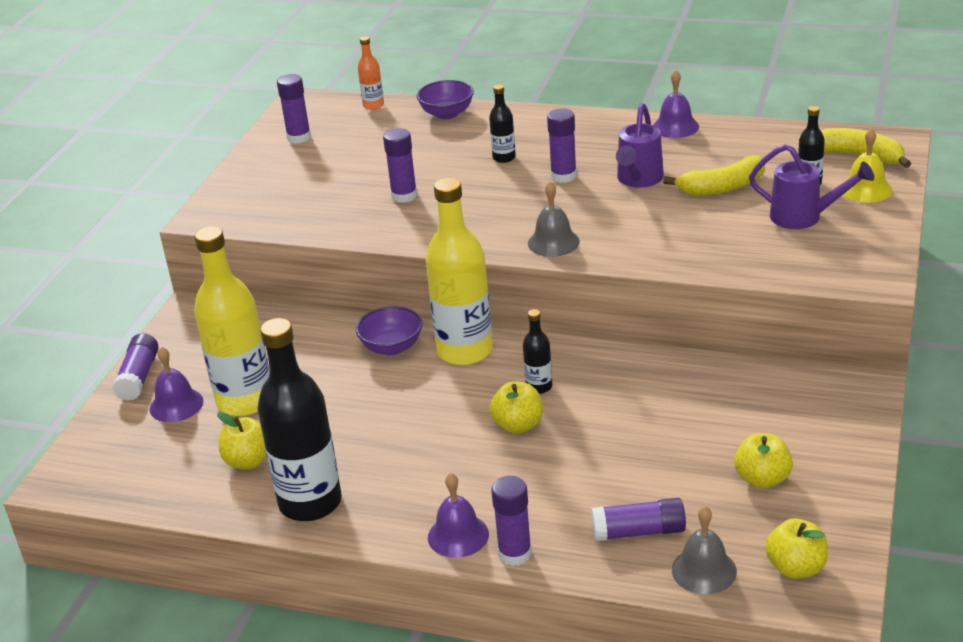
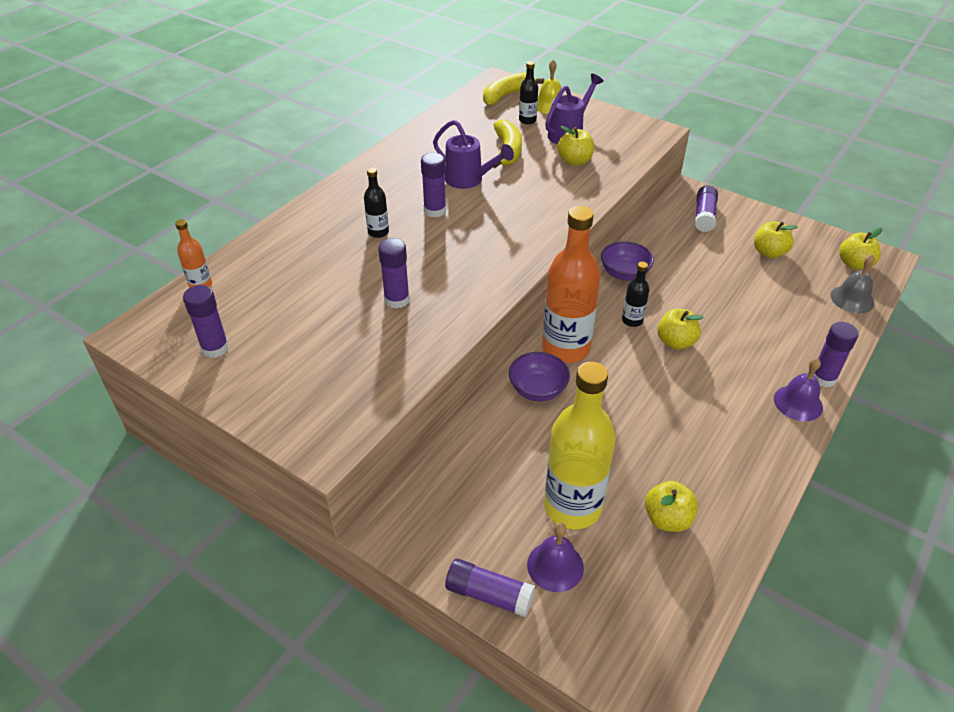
camera: 75 degrees left, 10 degrees up
(310, 503) = (738, 484): black bottle -> none
(447, 114) = (267, 245): purple bowl -> purple bowl (624, 274)
(465, 351) = (565, 348): yellow bottle -> orange bottle
(553, 242) = (532, 238): grey bell -> none
(638, 532) = (810, 315): purple glue stick -> purple glue stick (704, 216)
(675, 127) = (404, 146): purple bell -> none
(738, 235) = (574, 161): none -> yellow apple

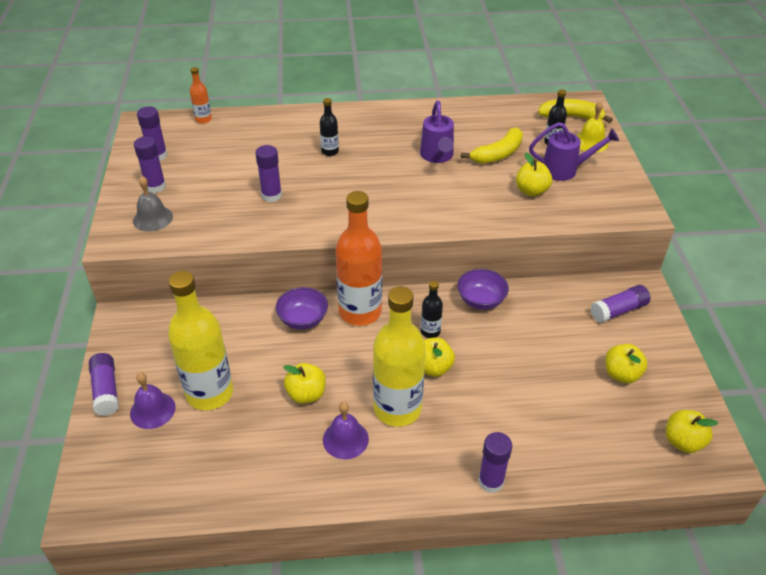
camera: 50 degrees right, 0 degrees up
(435, 210) = (382, 161): purple glue stick -> purple glue stick (155, 186)
(667, 519) = (241, 449): yellow apple -> yellow apple (306, 394)
(703, 388) = (397, 408): none -> yellow bottle
(798, 403) = (441, 476): purple bell -> purple bell (345, 439)
(852, 299) = (626, 460): grey bell -> grey bell (153, 218)

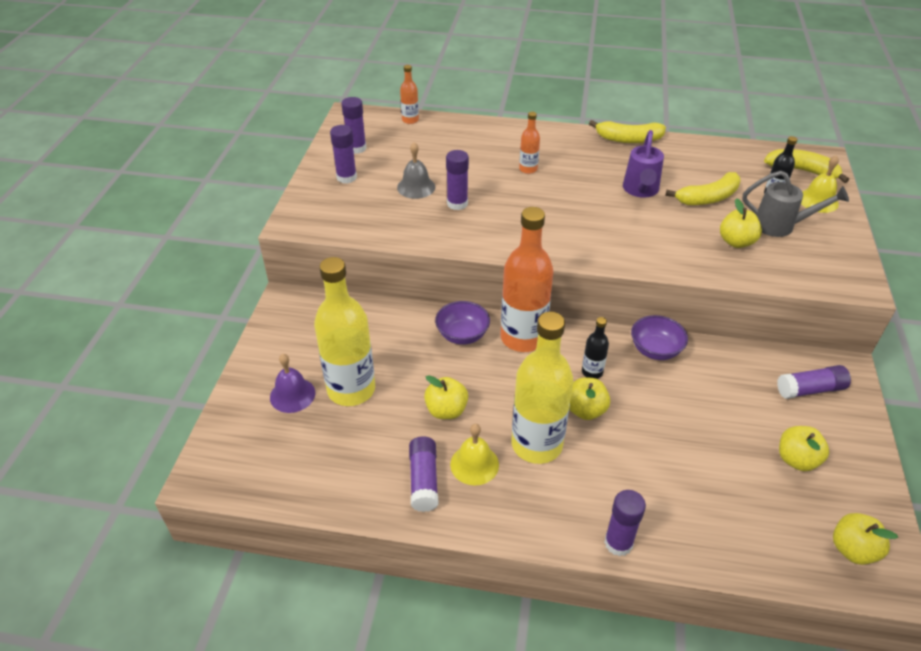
camera: 15 degrees right, 0 degrees up
(106, 390) = (254, 367): purple glue stick -> purple glue stick (424, 480)
(153, 218) = (335, 207): grey bell -> grey bell (416, 187)
(330, 151) = (528, 169): black bottle -> orange bottle
(345, 439) = (474, 464): purple bell -> yellow bell
(414, 109) = (628, 139): none -> yellow banana
(565, 170) = (781, 226): purple watering can -> grey watering can

